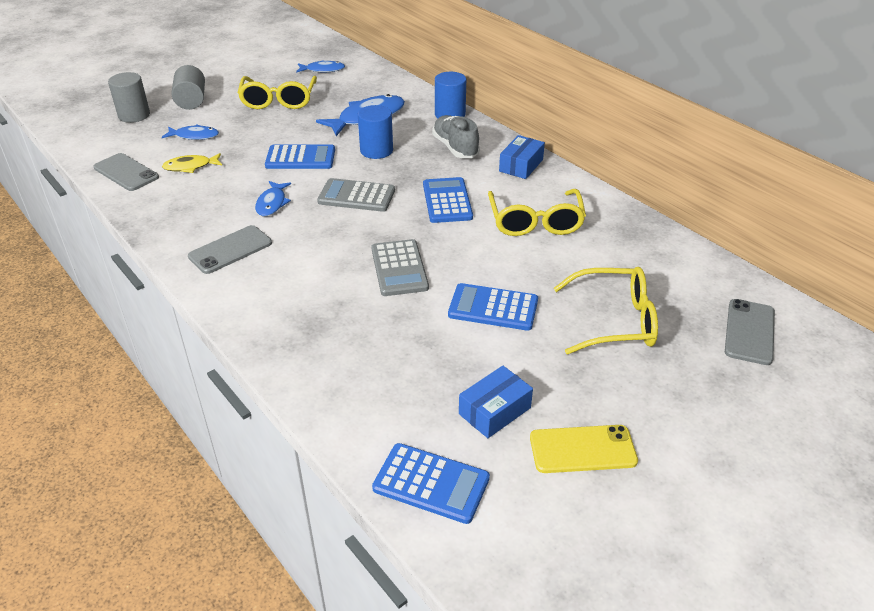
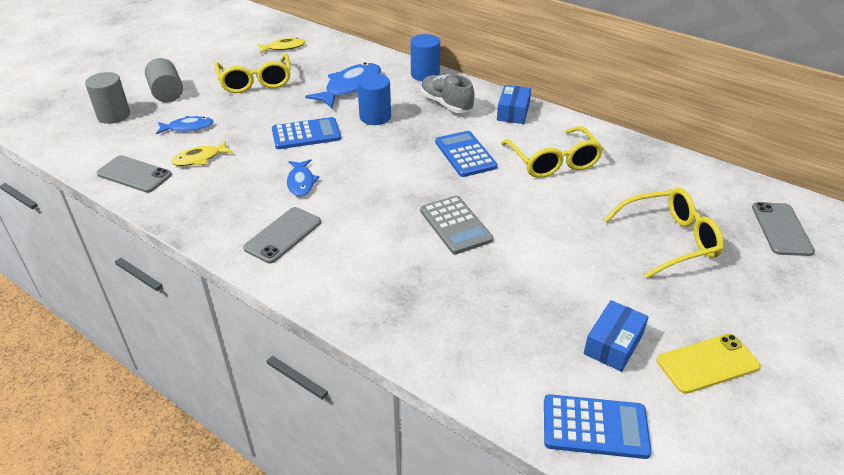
camera: 15 degrees left, 0 degrees up
(323, 70) = (284, 47): blue fish -> yellow fish
(356, 196) = (379, 163): grey calculator -> none
(493, 308) = (559, 247): blue calculator -> none

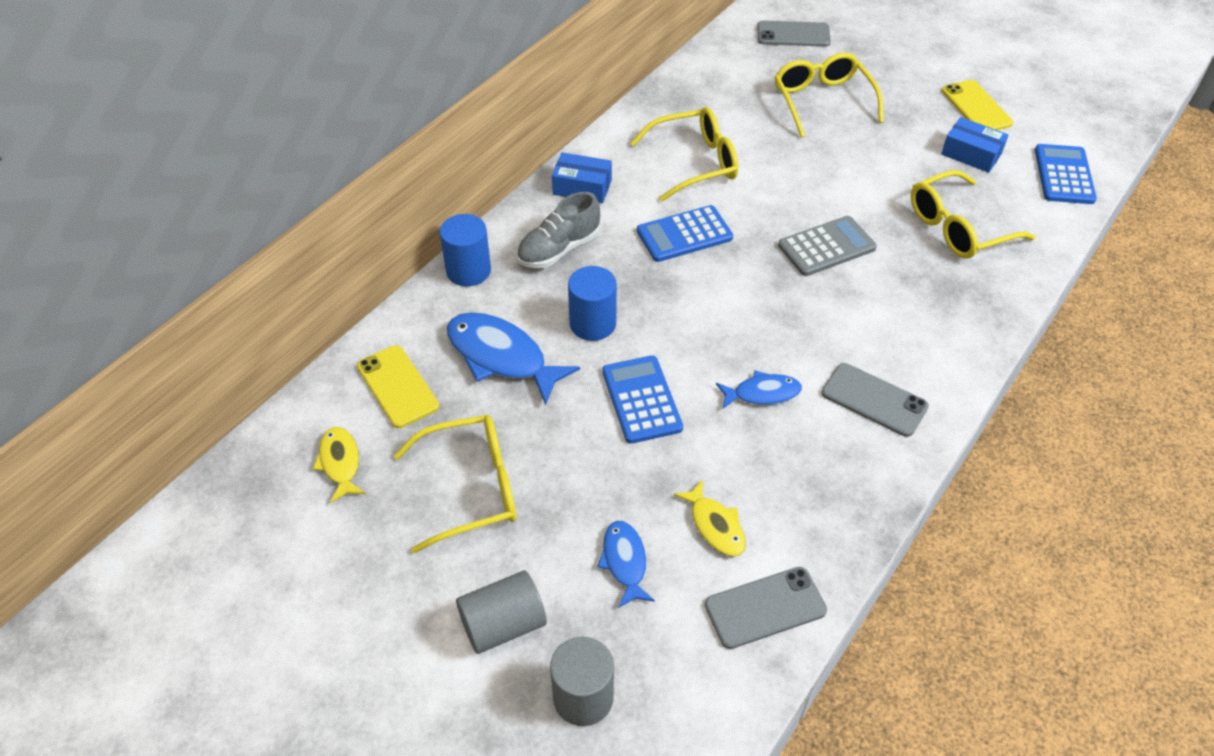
camera: 90 degrees left, 10 degrees up
(134, 174) = (765, 607): grey phone -> grey phone turned 45 degrees clockwise
(333, 58) = (397, 386): none -> yellow phone
(488, 314) = (958, 228): none -> yellow glasses

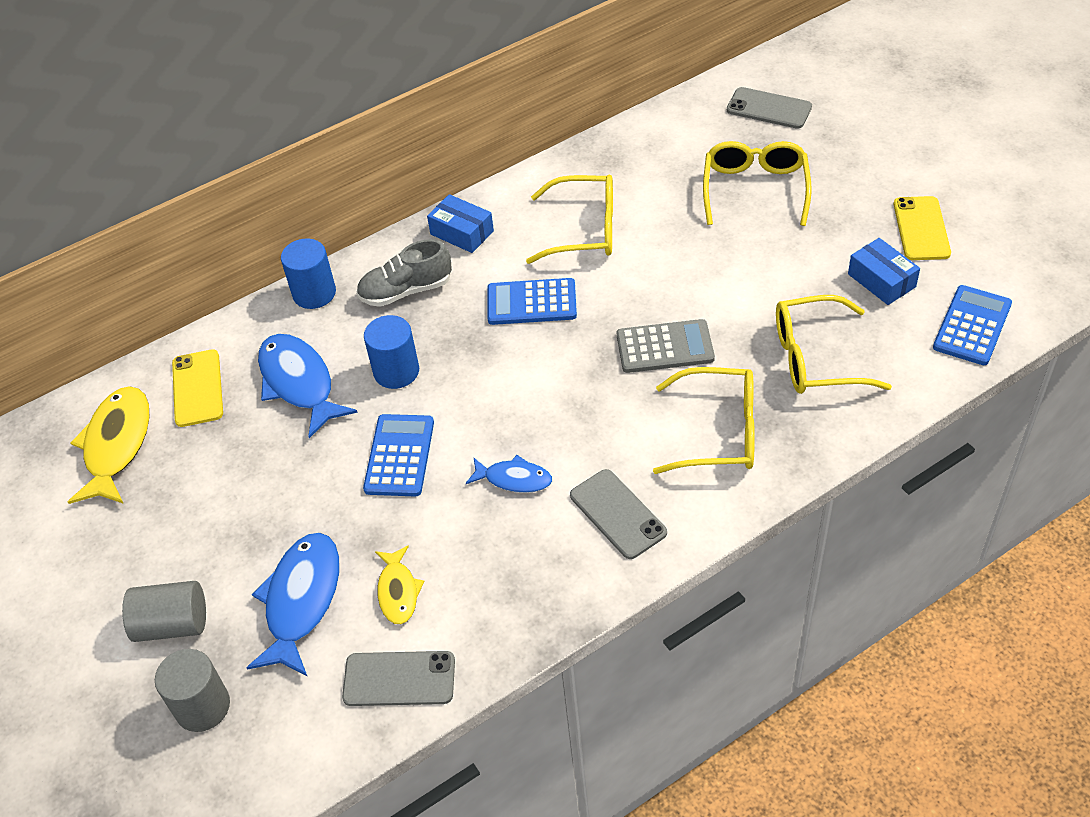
camera: 25 degrees right, 0 degrees up
(340, 463) = (117, 445): yellow fish -> yellow fish, size x1.75
(472, 488) = (210, 497): yellow glasses -> yellow glasses (719, 432)
(625, 562) = (301, 600): blue fish -> blue fish, size x1.75

